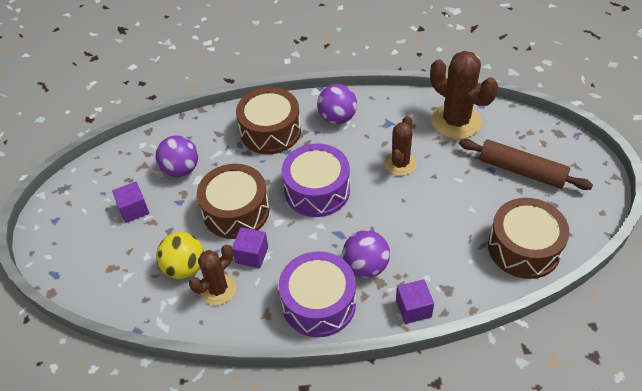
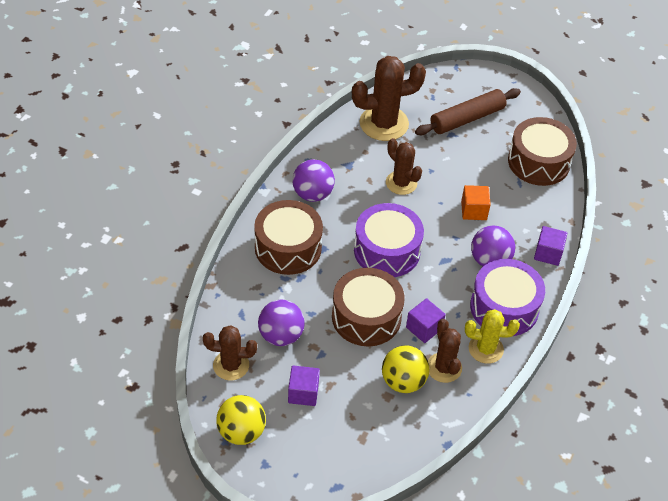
camera: 65 degrees left, 0 degrees up
(77, 192) = (241, 432): none -> yellow ball
(134, 156) = (231, 365): none -> brown cactus
(260, 311) = (486, 349): none -> yellow cactus
(415, 227) = (474, 210): none -> orange cube

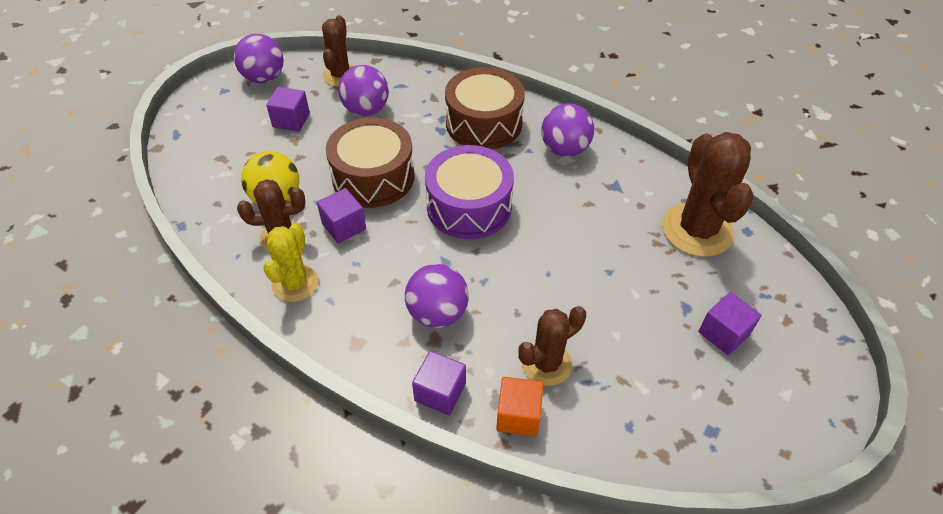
camera: 100 degrees right, 0 degrees up
(241, 432) = (264, 78): yellow ball -> purple ball
(401, 183) = (584, 235): brown cactus -> brown cactus (546, 364)
(467, 119) = (723, 333): brown rolling pin -> purple cube
(474, 210) = (531, 310): orange cube -> orange cube (518, 415)
(504, 307) = (354, 316): purple drum -> none
(538, 162) = (635, 421): brown drum -> none

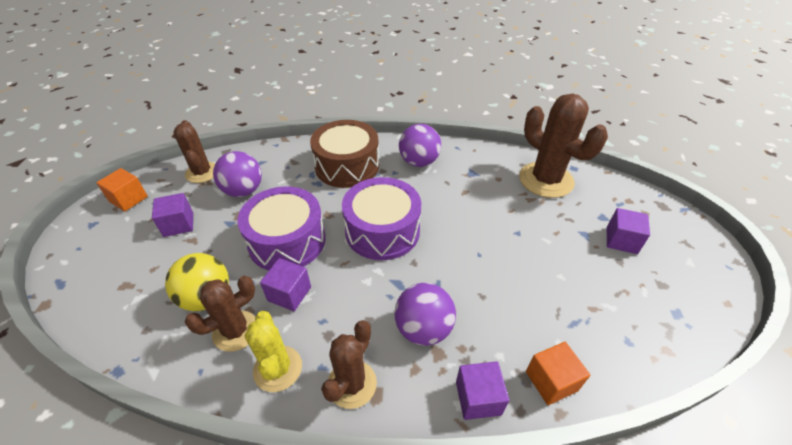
camera: 30 degrees left, 5 degrees down
(264, 78) = (129, 199): purple ball -> orange cube
(373, 177) = (287, 241): brown drum -> purple drum
(546, 364) = (535, 325): brown cactus -> brown cactus (352, 384)

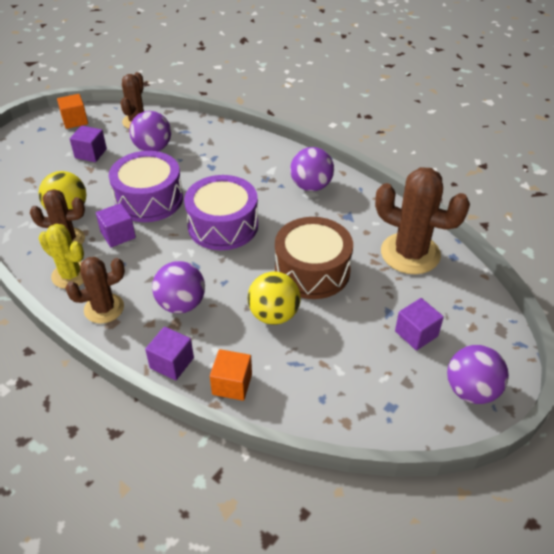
camera: 35 degrees right, 0 degrees up
(278, 368) = (70, 275): yellow cactus -> yellow cactus turned 75 degrees counterclockwise
(347, 166) = (247, 163): brown drum -> brown drum (312, 271)
(510, 288) = (274, 315): none -> yellow ball
(546, 180) = (410, 253): brown cactus -> brown cactus turned 60 degrees counterclockwise
(703, 263) = (471, 390): none -> purple ball

